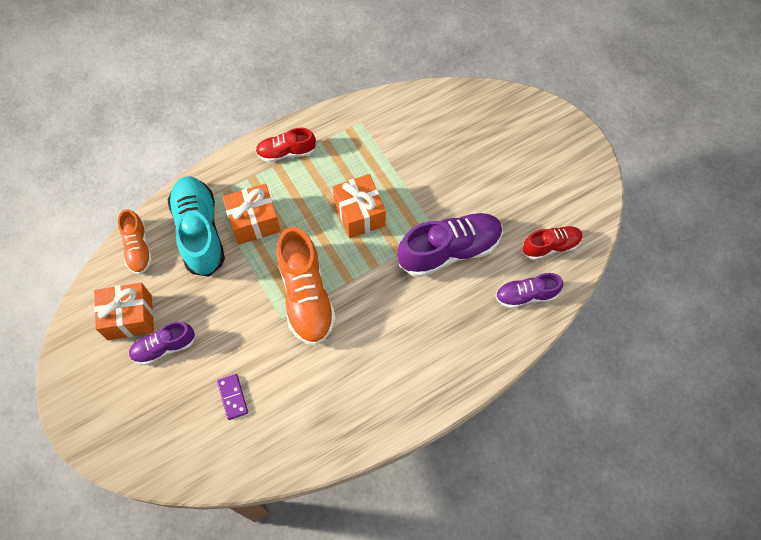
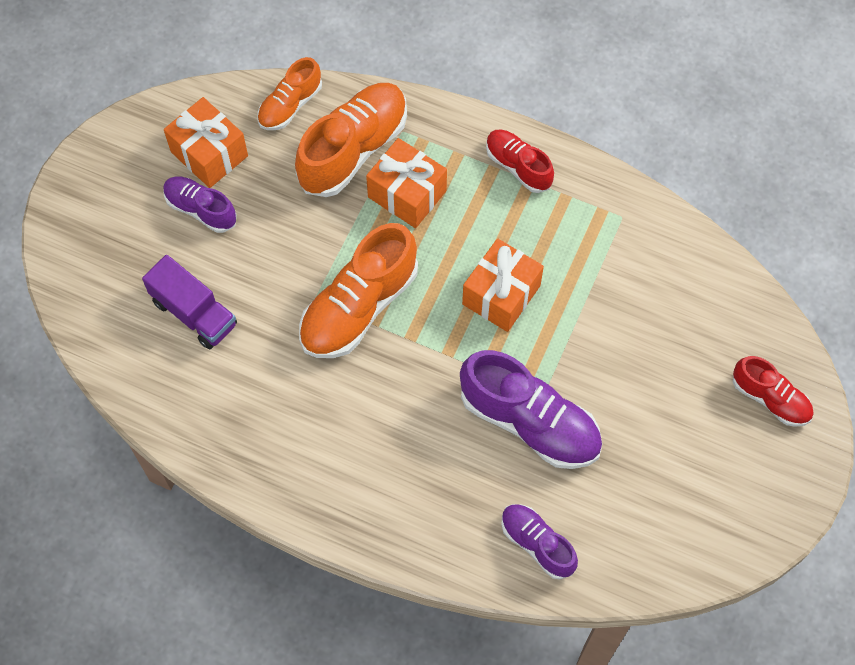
camera: 55 degrees right, 0 degrees up
(199, 232) = (353, 149): turquoise shoe -> orange shoe
(232, 397) = (194, 313): purple domino -> purple truck
(550, 246) = (624, 534): red shoe -> red shoe (770, 398)

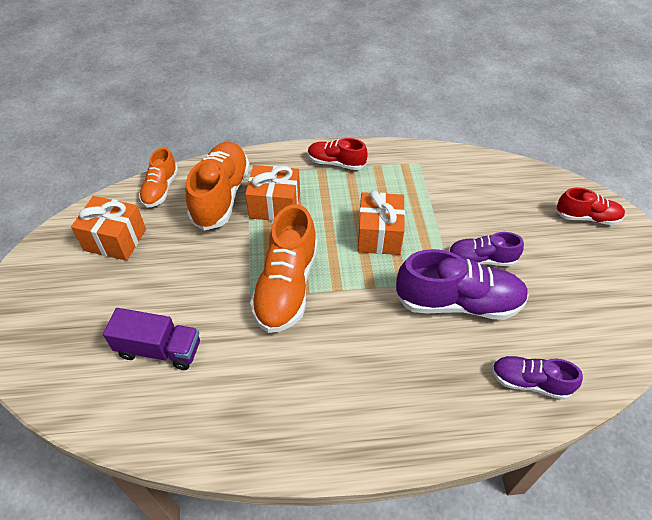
camera: 30 degrees left, 15 degrees down
(201, 209) = (127, 277): purple shoe -> purple shoe (481, 259)

